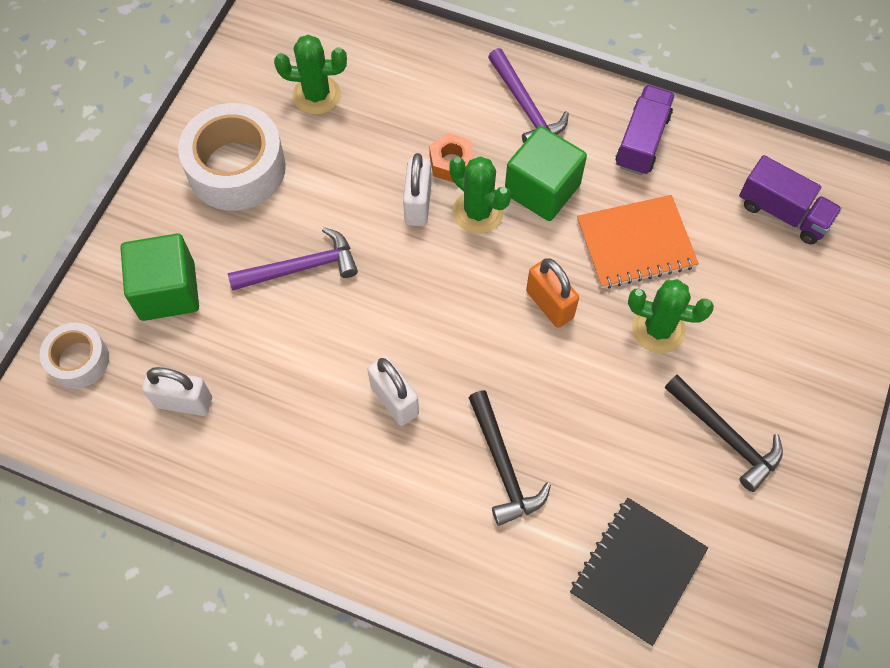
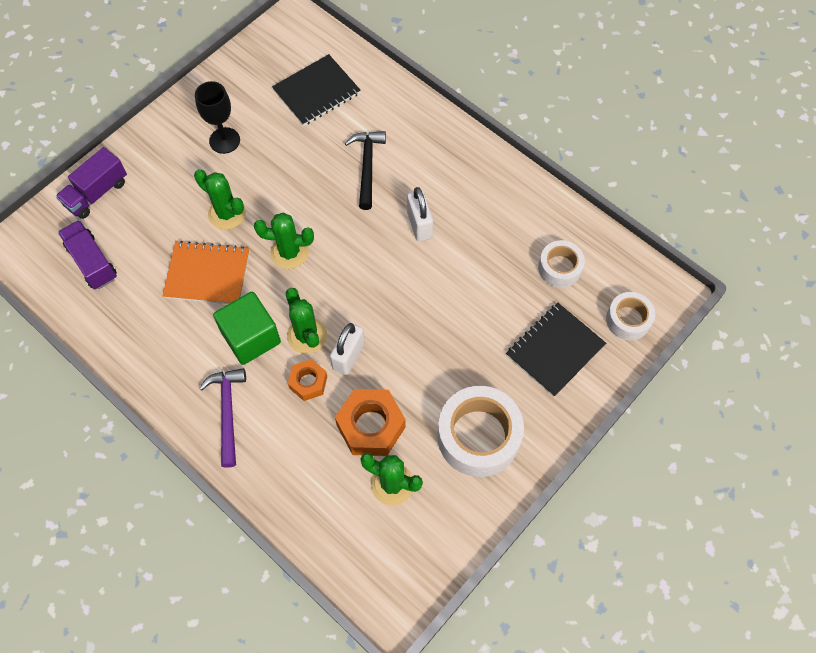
camera: 160 degrees left, 0 degrees up
(167, 291) = (555, 350): green cube -> black notebook
(183, 402) = (559, 268): white padlock -> white tape
(301, 267) = (452, 336): purple hammer -> none
(361, 141) = (371, 426): none -> orange nut
(549, 304) = (289, 252): orange padlock -> green cactus
(642, 141) = (155, 351): purple truck -> purple truck (96, 193)
(725, 436) = (224, 140): black hammer -> black goblet

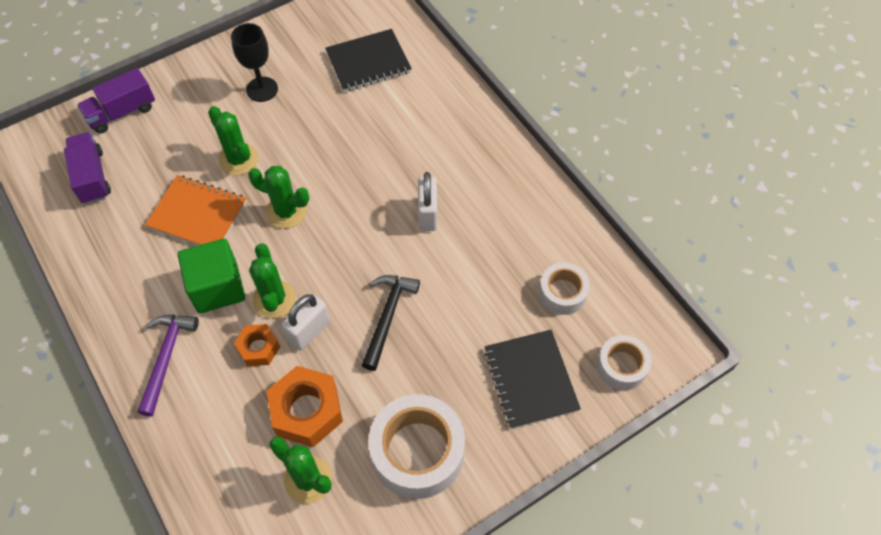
camera: 15 degrees right, 5 degrees down
(367, 166) = (394, 144): black hammer -> black hammer (388, 316)
(555, 350) = (530, 379): black notebook -> black notebook turned 75 degrees counterclockwise

